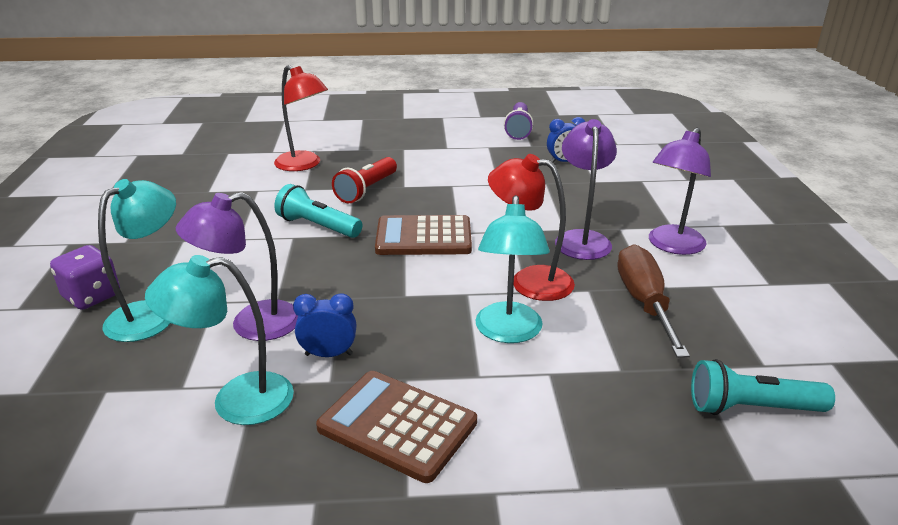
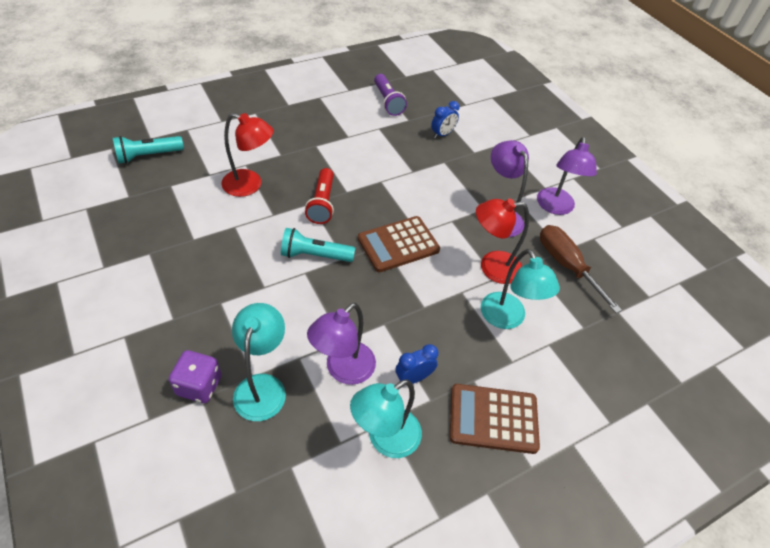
camera: 30 degrees left, 20 degrees up
(751, 408) = (658, 332): turquoise flashlight -> turquoise flashlight (148, 156)

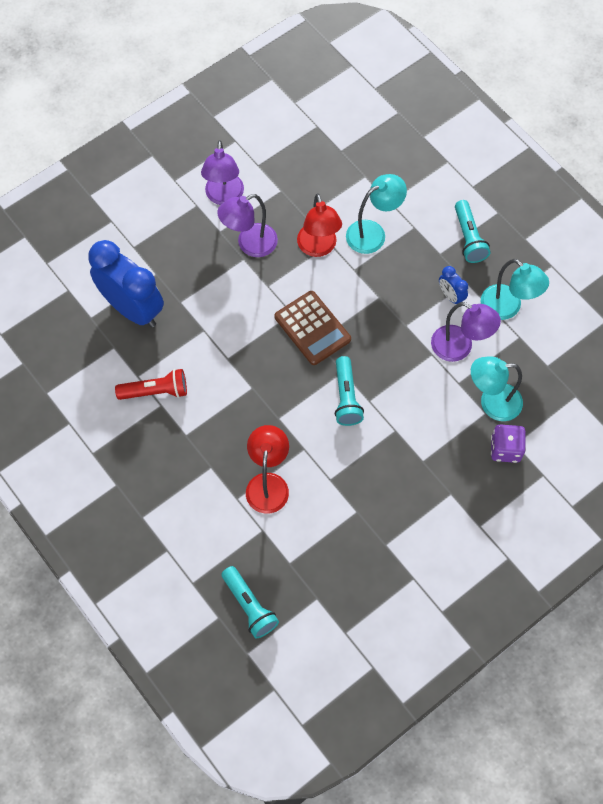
camera: 95 degrees left, 15 degrees up
(322, 203) = (276, 407): red flashlight -> red flashlight (155, 391)
(387, 102) = (83, 375): purple flashlight -> none
(442, 134) = (133, 308): blue clock -> blue clock, size x2.30
(493, 418) = (468, 238): brown calculator -> turquoise flashlight
(555, 207) = (224, 197): purple lamp -> purple lamp turned 90 degrees clockwise
(566, 266) = (299, 188): brown screwdriver -> none

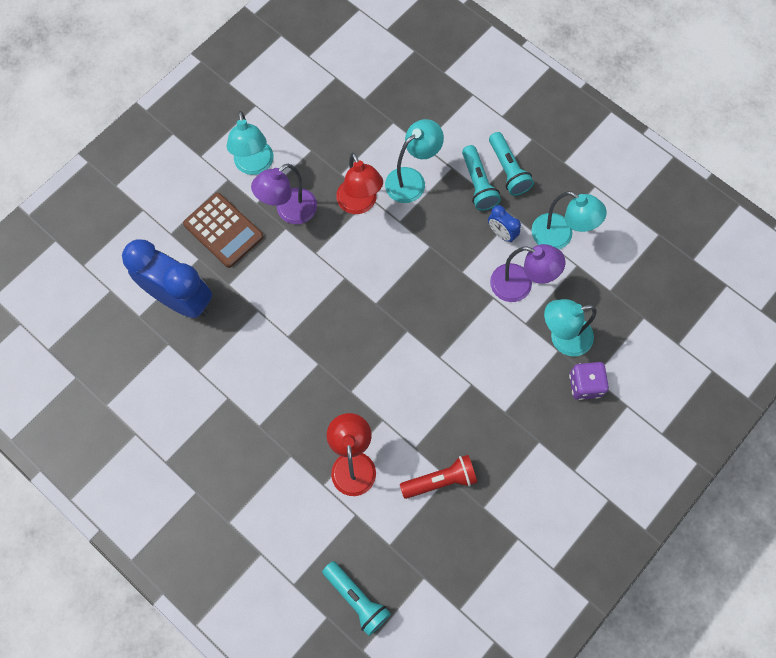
camera: 10 degrees left, 5 degrees up
(155, 391) = (220, 384): red flashlight -> red flashlight (440, 480)
(224, 197) = (254, 165): purple lamp -> turquoise lamp
(312, 328) = (368, 290): brown calculator -> brown calculator (223, 230)
(346, 397) = (416, 357): turquoise flashlight -> turquoise flashlight (478, 184)

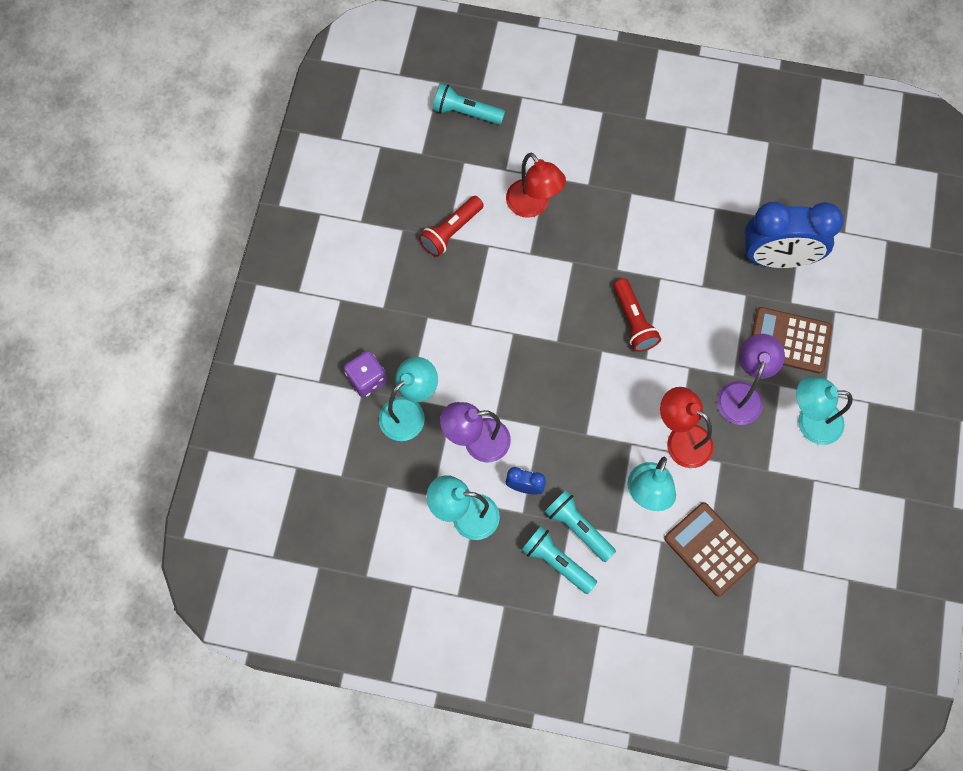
camera: 150 degrees right, 0 degrees up
(254, 165) = (810, 422): turquoise lamp -> turquoise lamp turned 45 degrees counterclockwise
(334, 312) = (633, 321): none -> red flashlight
(390, 122) = (710, 549): none -> brown calculator

